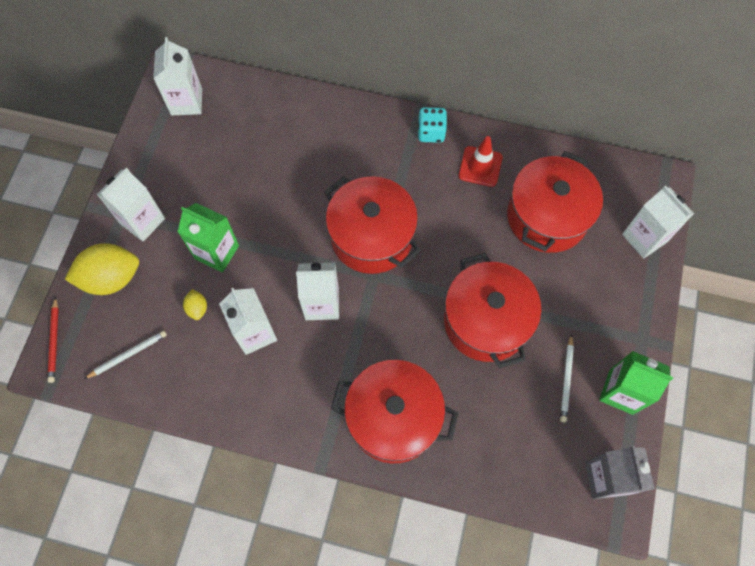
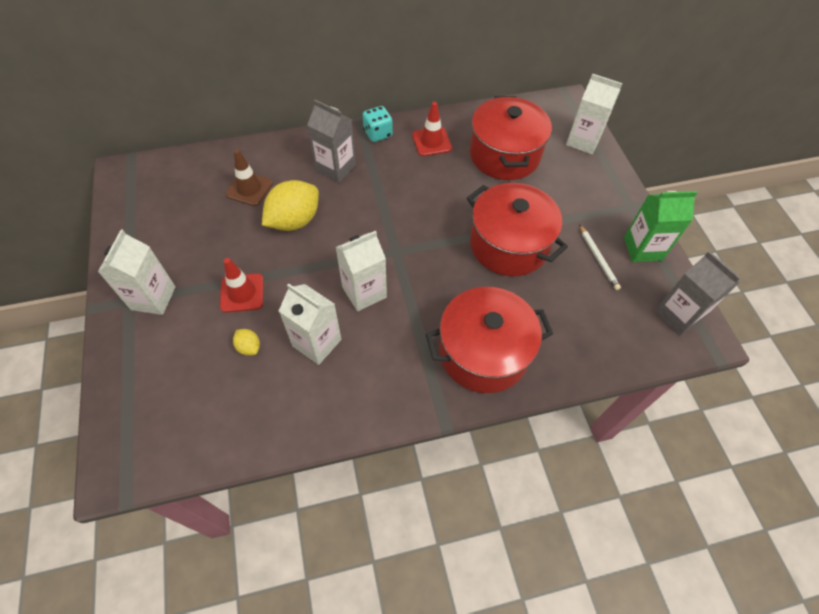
camera: 30 degrees left, 10 degrees down
(54, 341) = (110, 446): red pencil -> none
(111, 278) = (145, 360): yellow lemon -> yellow lemon (294, 221)
(128, 355) = (199, 420): white pencil -> none
(186, 102) = (148, 189): white carton -> none
(217, 252) = (242, 293): green carton -> red traffic cone
(275, 143) = (249, 189): none -> brown traffic cone
(367, 155) = (335, 168): none -> grey carton
(372, 237) = (376, 224): red pot -> none

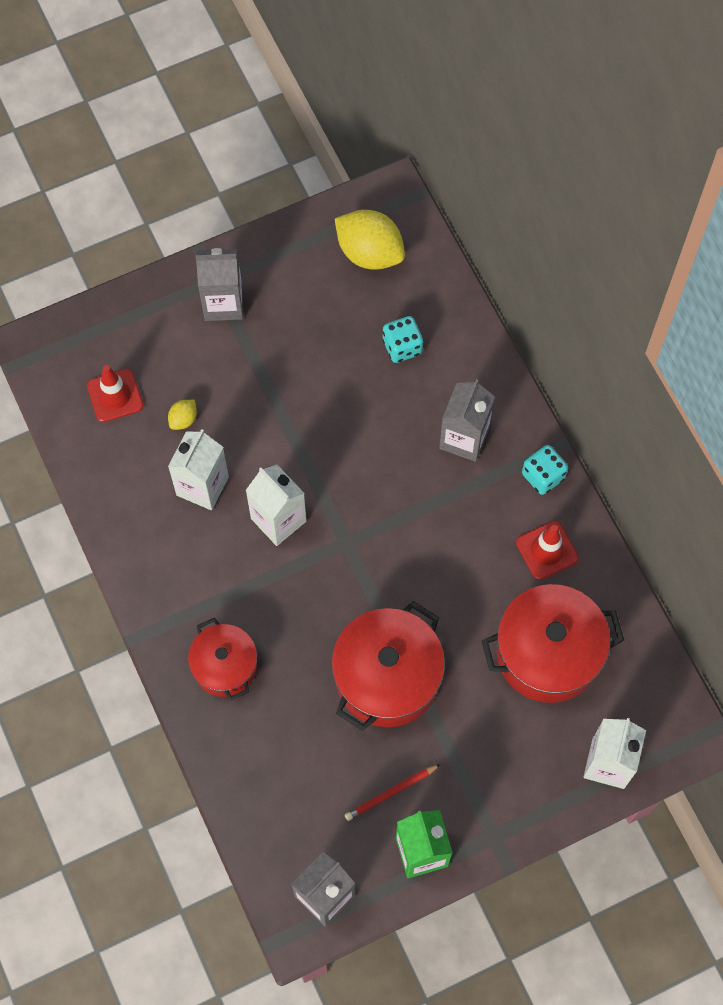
camera: 80 degrees right, 10 degrees up
(153, 298) = (223, 303): white carton -> grey carton
(242, 293) = (249, 390): red traffic cone -> red traffic cone (115, 395)
(249, 189) = (402, 347): brown traffic cone -> turquoise dice
(294, 221) = (364, 414): yellow lemon -> yellow lemon (369, 253)
(483, 353) = (225, 666): red pot -> red pot, size x0.62
(598, 259) = (391, 793): white pencil -> red pencil

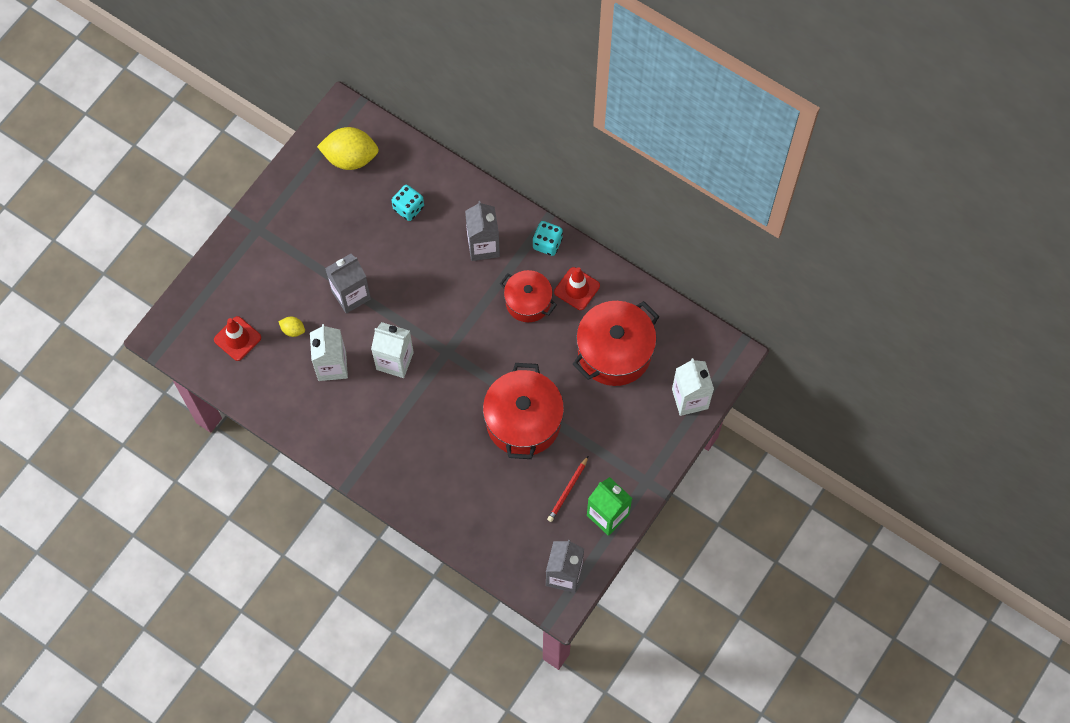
camera: 30 degrees left, 0 degrees up
(183, 419) = (293, 330): yellow lemon -> yellow lemon turned 75 degrees counterclockwise
(223, 303) = (273, 240): grey carton -> grey carton (351, 295)
(225, 666) = (416, 471): red pot -> red pot (528, 302)

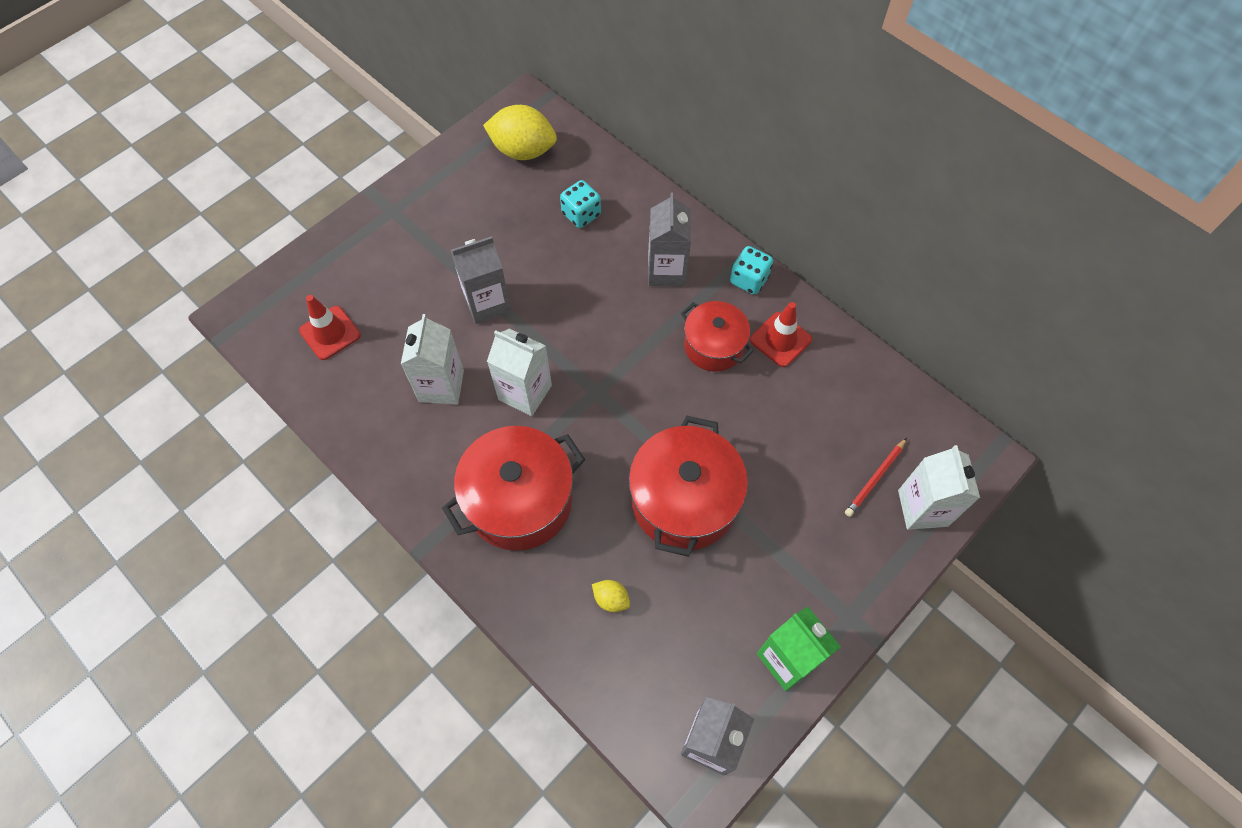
camera: 10 degrees right, 5 degrees down
(293, 330) = (403, 333): yellow lemon -> yellow lemon (611, 599)
(568, 490) = (733, 610): red pencil -> red pencil (875, 479)
(614, 352) = (822, 428): red pot -> red pot (519, 501)

